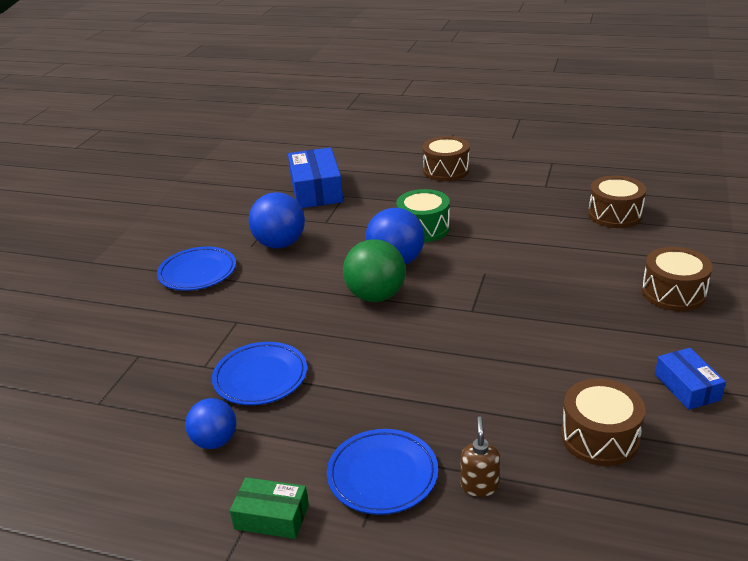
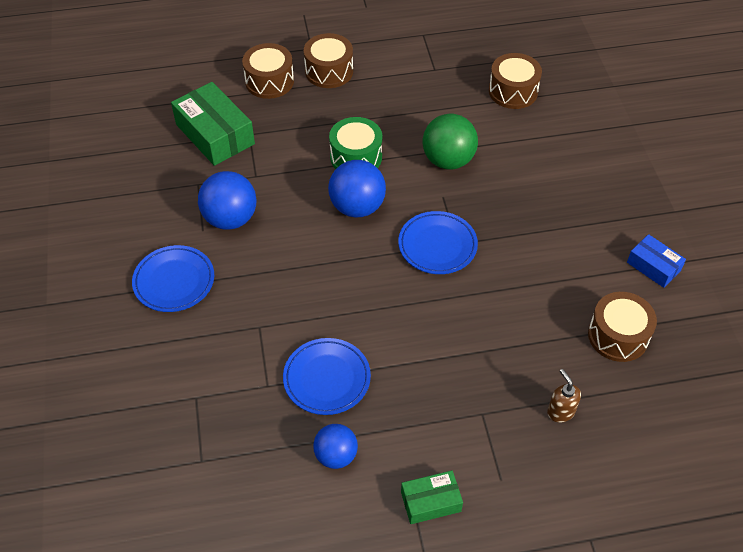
camera: 30 degrees left, 20 degrees up
(316, 190) = (215, 134): blue box -> green box
(376, 296) = (365, 254): green ball -> green ball (448, 160)
(382, 475) = (487, 431): blue plate -> blue plate (437, 245)
(673, 293) = (601, 172): brown drum -> brown drum (269, 81)

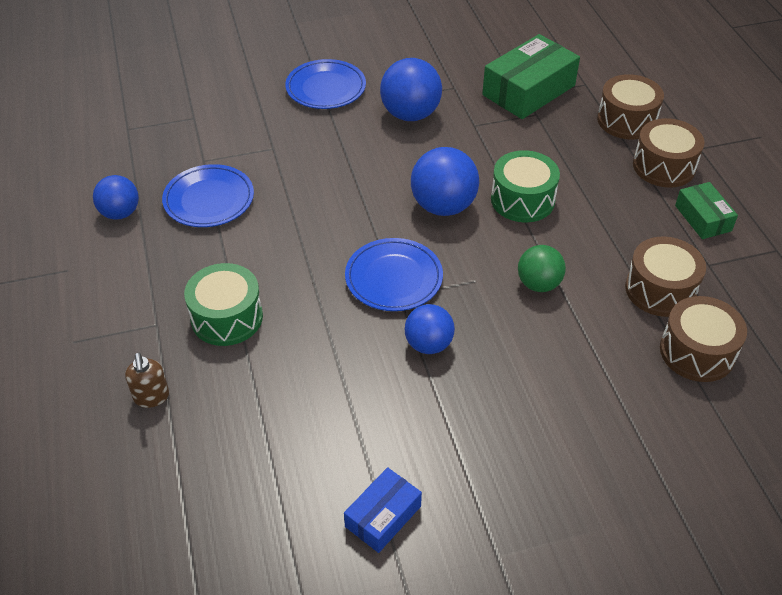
camera: 85 degrees right, 5 degrees down
(430, 502) = (58, 285): green box -> green box (703, 218)
(448, 160) = (538, 284): green ball -> green ball, size x0.65
(476, 360) = (227, 317): none -> green drum
(506, 230) = (428, 344): none -> blue ball
(560, 412) = (151, 397): brown soap dispenser -> brown soap dispenser turned 105 degrees clockwise
(618, 336) = (261, 463): brown drum -> brown drum (660, 290)

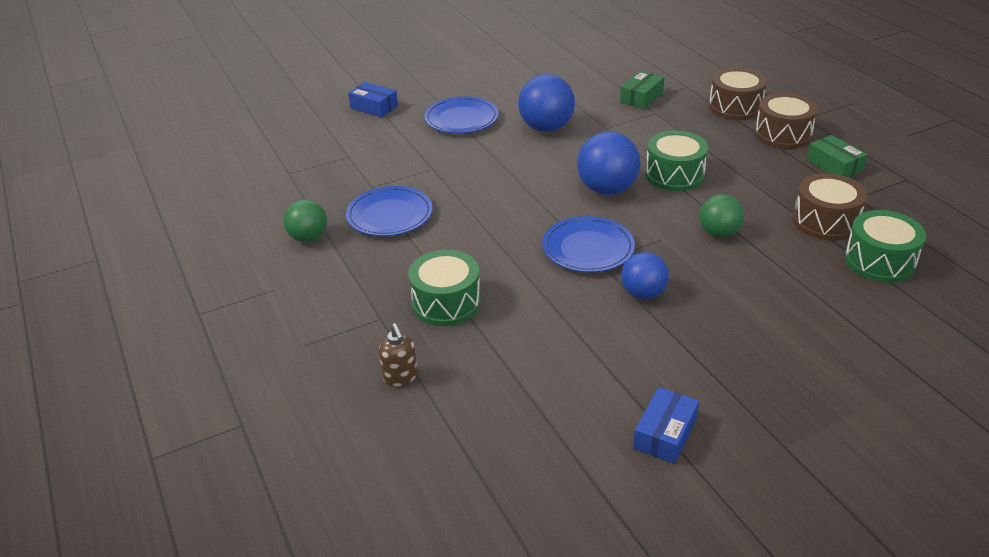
camera: 10 degrees left, 10 degrees down
(120, 213) = (308, 238): blue ball -> green ball
(241, 57) = (374, 107): none -> blue box
(528, 90) = (641, 97): green box -> green box, size x0.56
(697, 352) = (879, 261): brown drum -> green drum

